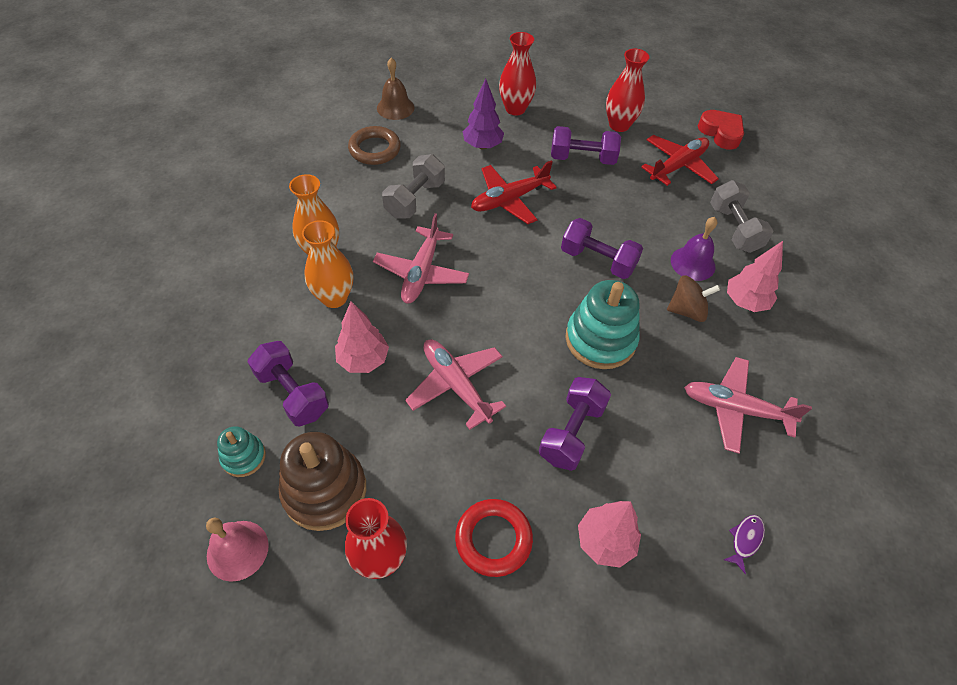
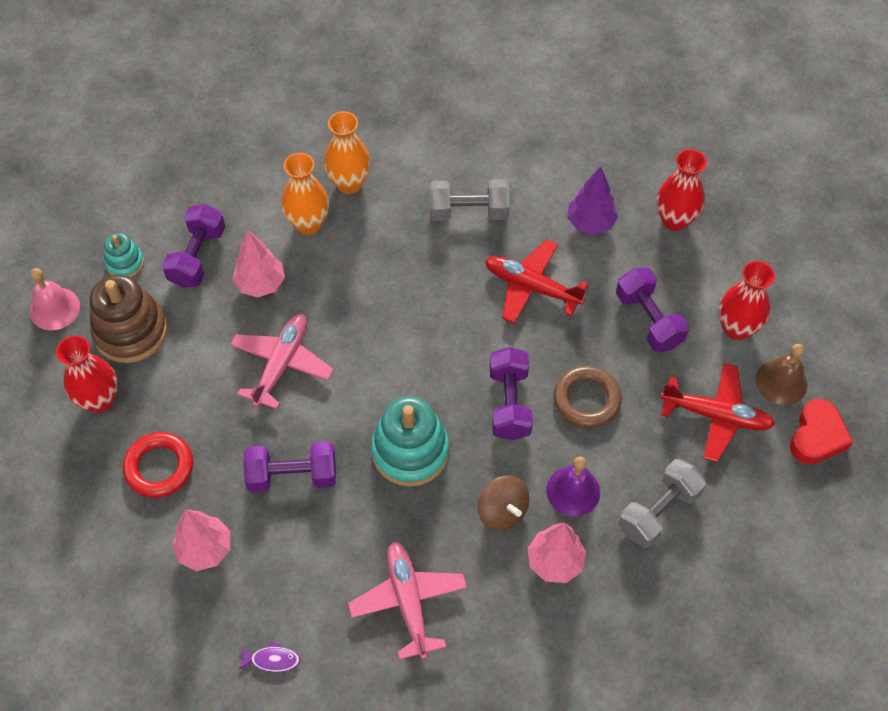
camera: 60 degrees right, 5 degrees up
(374, 149) = (508, 141): brown ring -> brown ring (586, 399)
(395, 107) = (582, 120): brown bell -> brown bell (781, 382)
(421, 273) = (383, 269): pink plane -> none

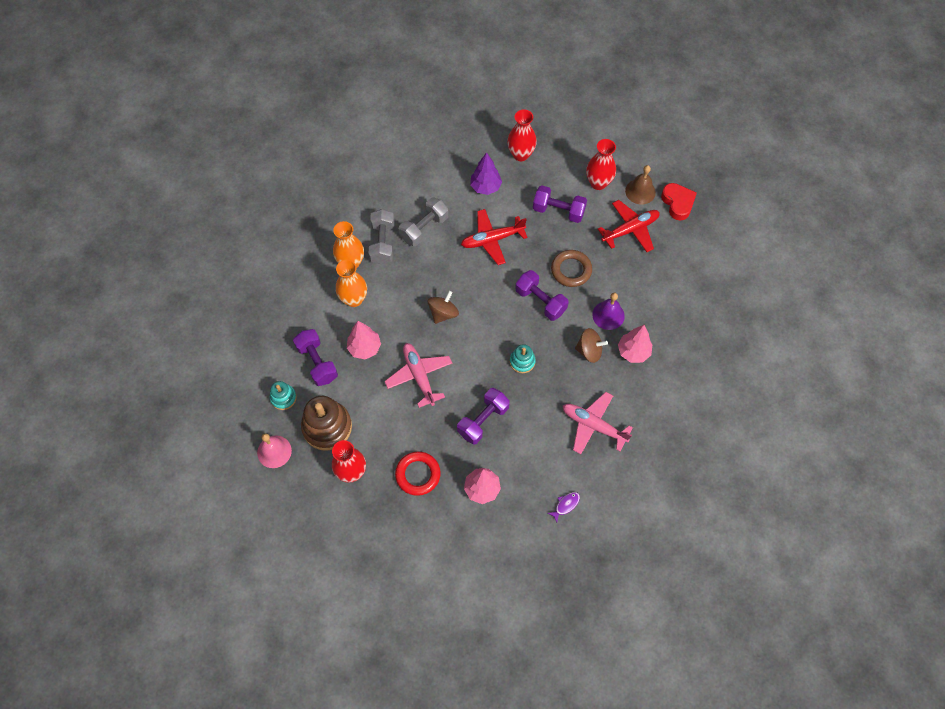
camera: 45 degrees left, 5 degrees up
(384, 320) = (443, 313): none -> brown spinning top
(410, 451) = (522, 361): turquoise stacking toy -> turquoise stacking toy, size x0.53
(658, 511) = (650, 292): grey dumbbell -> grey dumbbell (382, 243)

